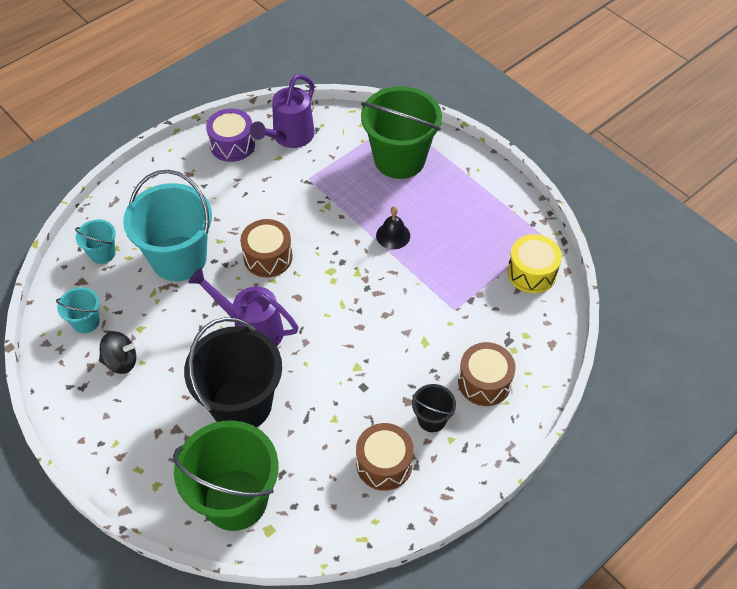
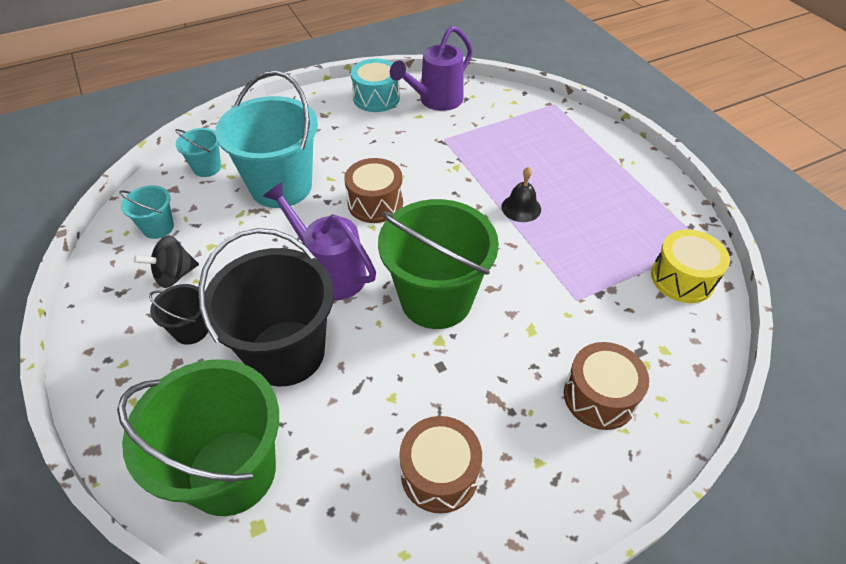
camera: 15 degrees right, 5 degrees down
(121, 361) = (174, 275): black spinning top -> black spinning top turned 135 degrees clockwise
(232, 145) = (376, 98): purple drum -> turquoise drum
(399, 159) = (546, 138): green bucket -> green bucket (436, 300)
(432, 419) = (518, 428): black bucket -> black bucket (191, 330)

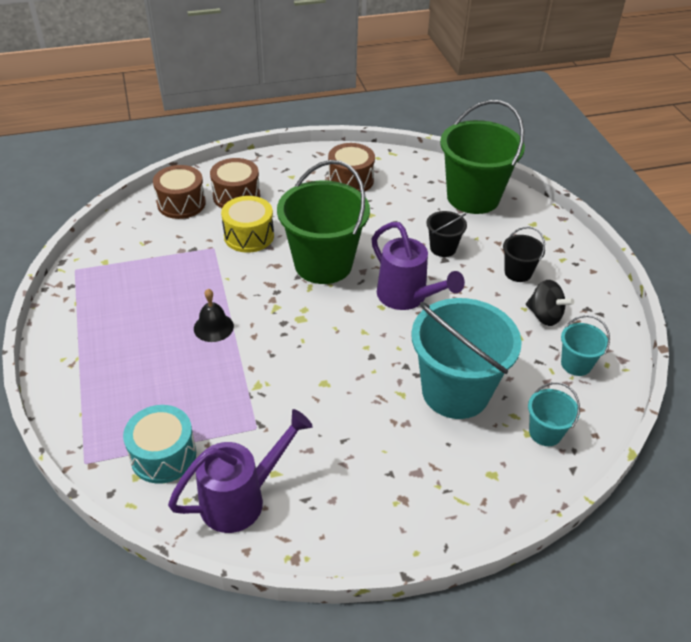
camera: 170 degrees left, 5 degrees down
(174, 275) = (544, 316): black spinning top -> black spinning top turned 60 degrees clockwise
(286, 352) = (443, 248): black bucket -> black bucket, size x0.46
(375, 203) = (356, 355): brown drum -> brown drum (181, 203)
(376, 98) = (324, 521): turquoise drum -> turquoise drum (163, 455)
(682, 278) = (119, 249): yellow drum -> yellow drum (249, 236)

